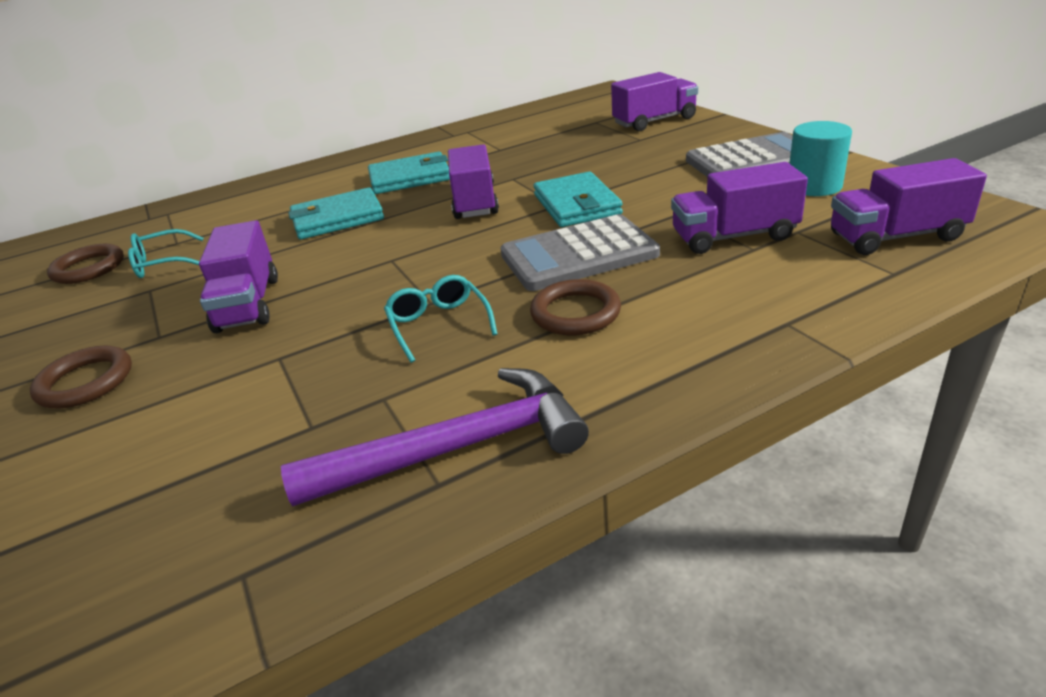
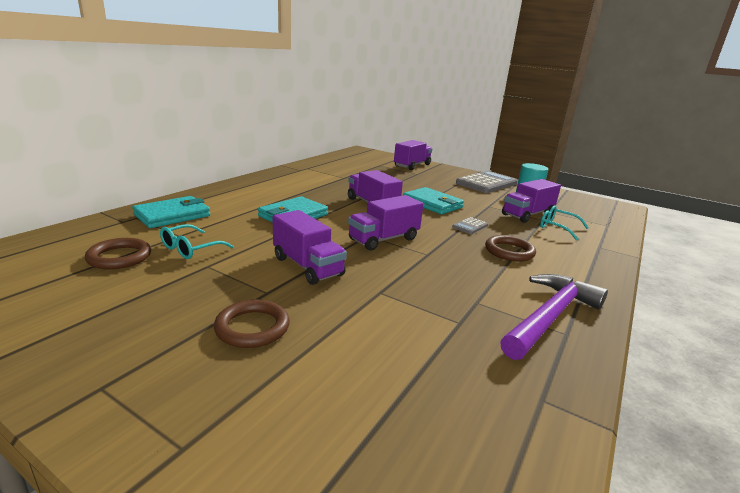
camera: 35 degrees left, 10 degrees down
(410, 178) = (308, 192): turquoise wallet -> turquoise wallet (172, 215)
(438, 324) = (449, 264): turquoise glasses -> turquoise glasses (557, 227)
(578, 255) = (470, 226): grey calculator -> grey calculator, size x0.45
(896, 237) = (588, 212): purple truck -> purple truck (384, 239)

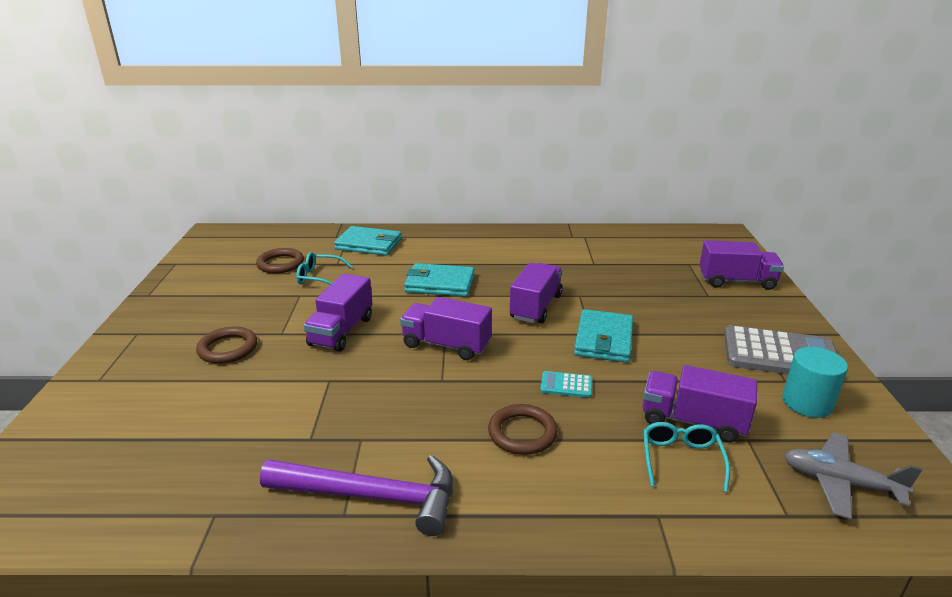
camera: 60 degrees right, 5 degrees up
(470, 226) = (566, 385): grey calculator -> turquoise calculator
(588, 210) = (839, 482): none -> grey plane

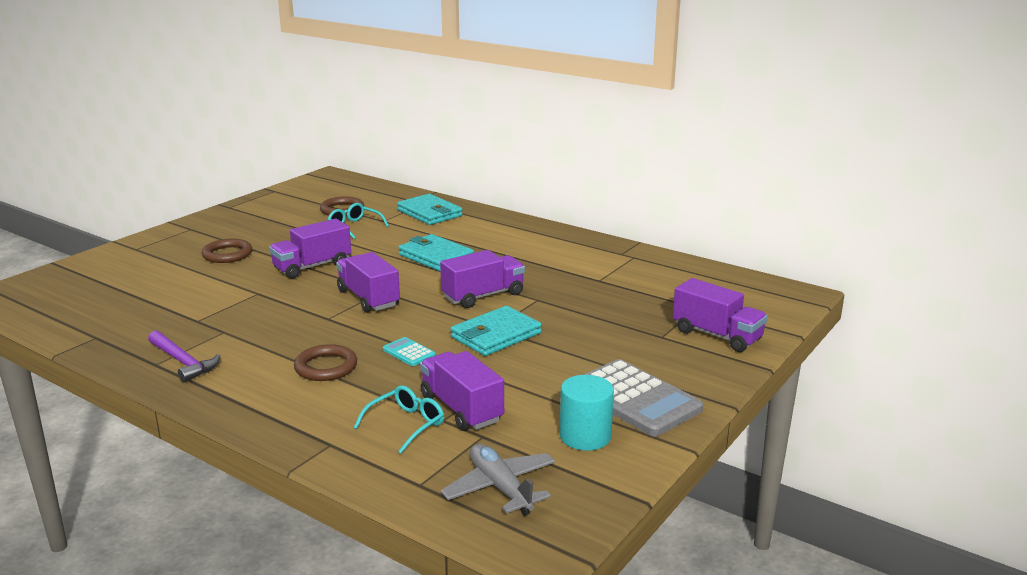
camera: 35 degrees right, 5 degrees down
(372, 496) = (183, 362): purple hammer -> purple hammer, size x0.65

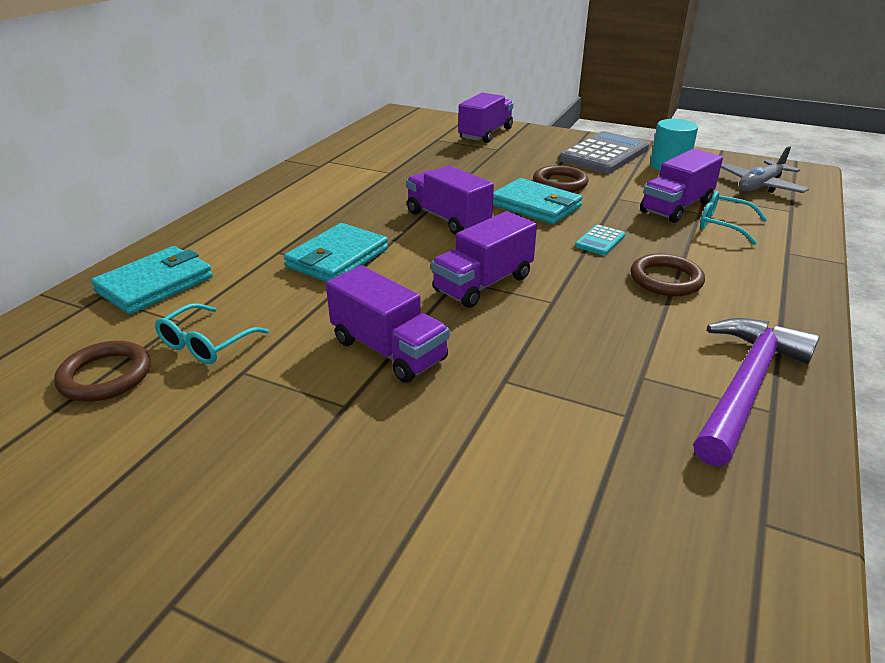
camera: 100 degrees left, 10 degrees up
(183, 362) = (745, 386): purple hammer -> purple hammer, size x1.53
(227, 254) = (345, 470): brown ring -> brown ring (560, 183)

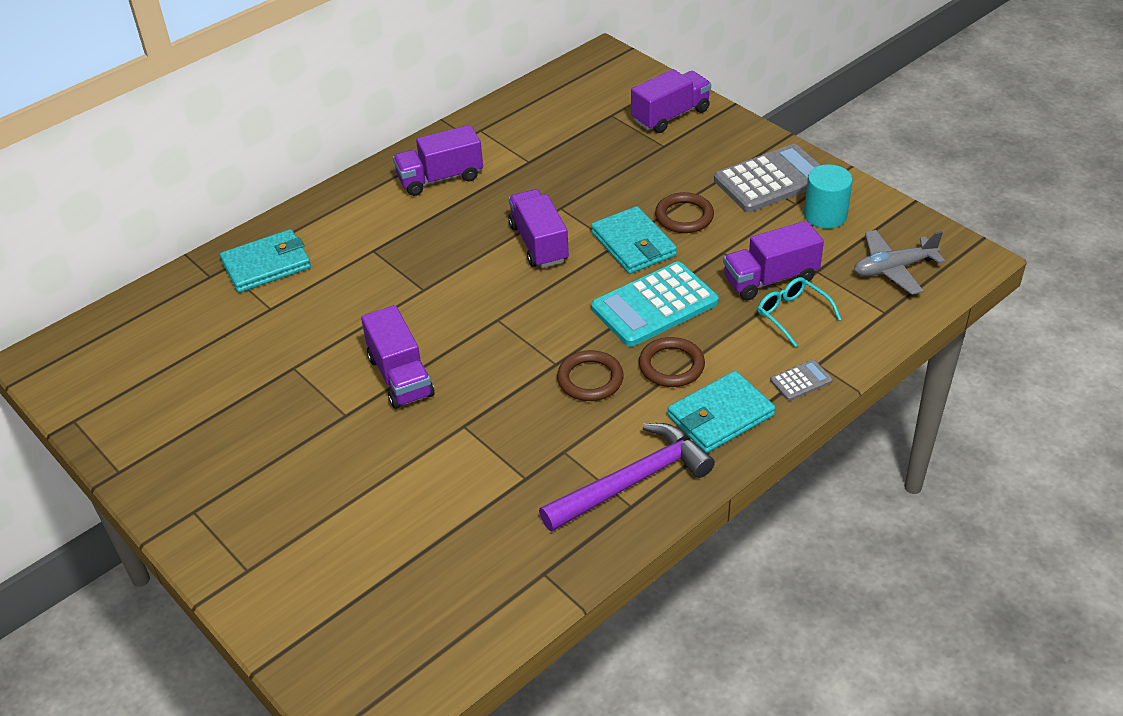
camera: 25 degrees right, 10 degrees up
(105, 376) = (206, 346): brown ring -> brown ring (590, 379)
(206, 344) = (279, 336): turquoise glasses -> none
(337, 258) = (416, 270): turquoise wallet -> turquoise wallet (720, 416)
(483, 284) = (514, 330): purple truck -> purple truck (440, 178)
(600, 241) = (654, 305): turquoise calculator -> turquoise calculator, size x2.21
(790, 266) = (801, 381): none -> grey calculator

